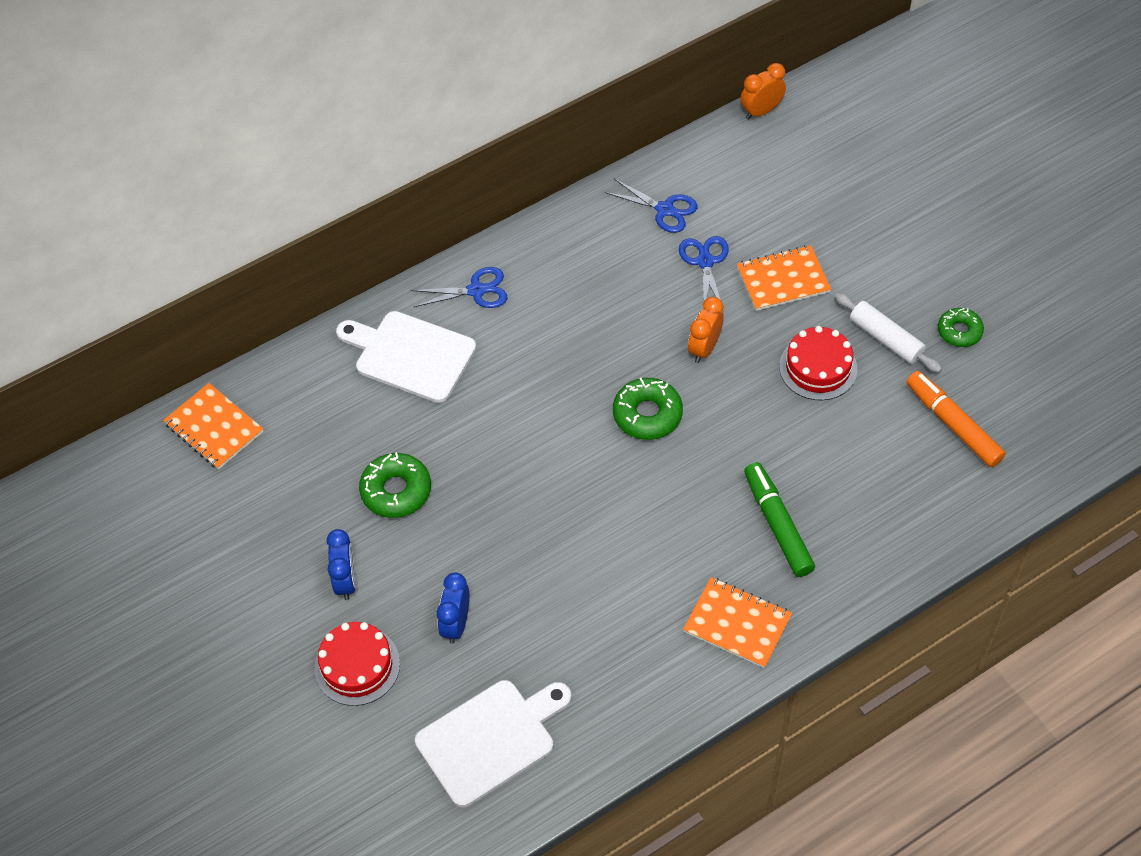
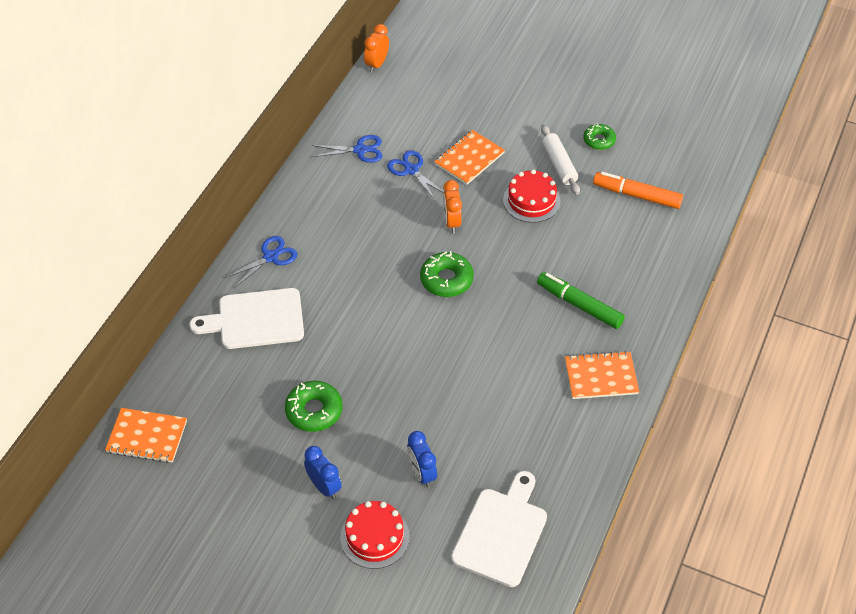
camera: 35 degrees left, 5 degrees down
(886, 339) = (559, 165): white rolling pin -> white rolling pin turned 60 degrees clockwise

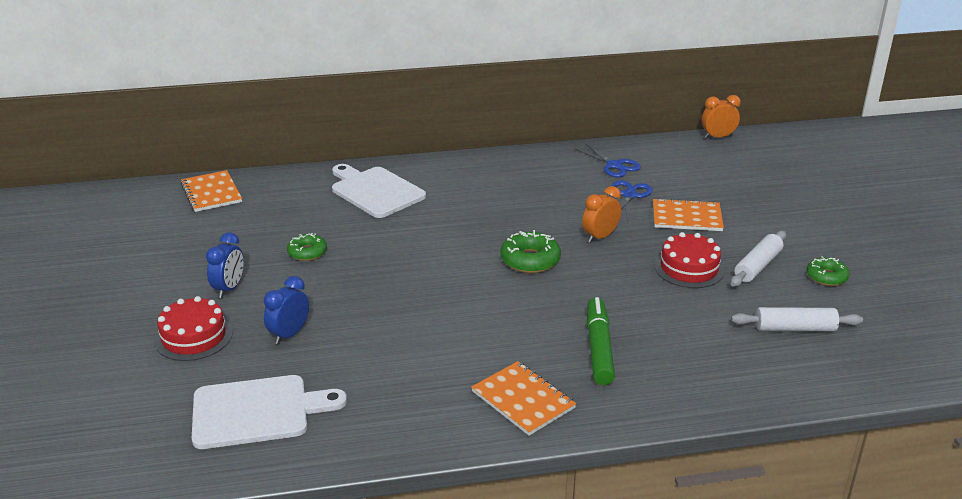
camera: 55 degrees right, 20 degrees down
(270, 257) = (447, 173): blue scissors -> none
(314, 411) = (307, 252): green donut -> green donut, size x0.66
(637, 195) = (794, 328): orange marker -> white rolling pin

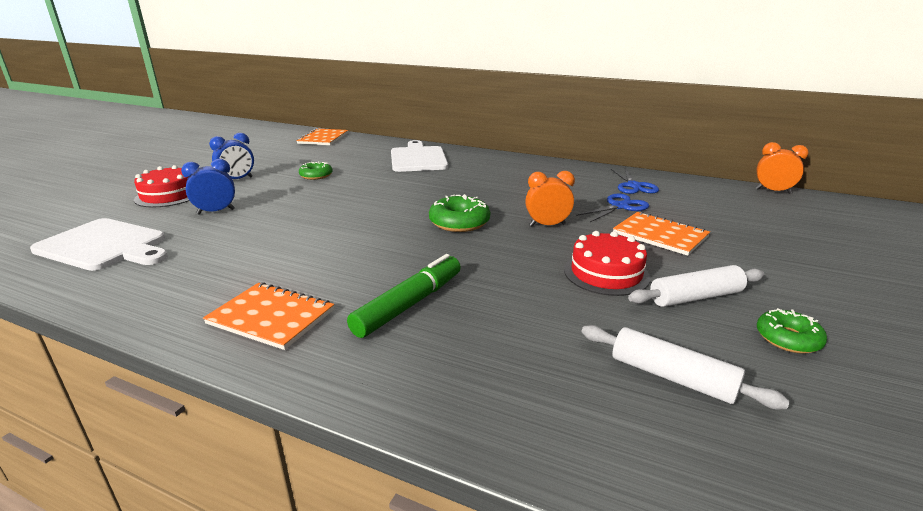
camera: 35 degrees right, 5 degrees down
(523, 400) = (271, 317): orange notebook -> orange notebook turned 60 degrees counterclockwise

